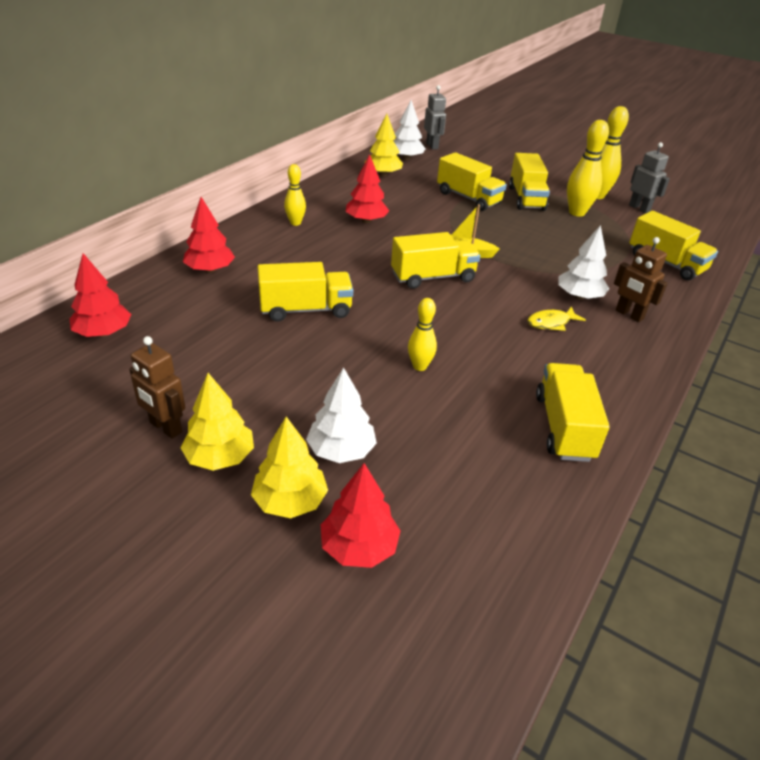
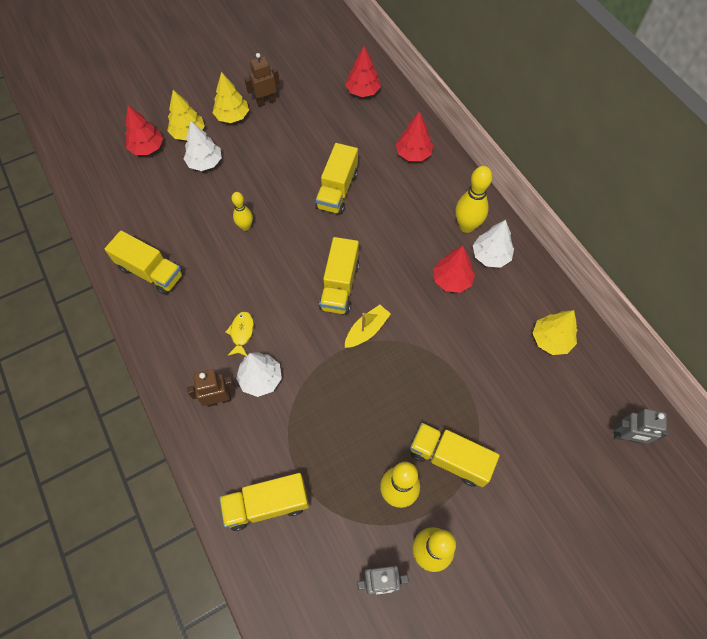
camera: 120 degrees right, 25 degrees up
(295, 223) = (466, 226): yellow bowling pin -> yellow bowling pin, size x1.64
(406, 158) = (591, 385): white tree -> white tree (490, 256)
(468, 198) = (469, 395): yellow truck -> none

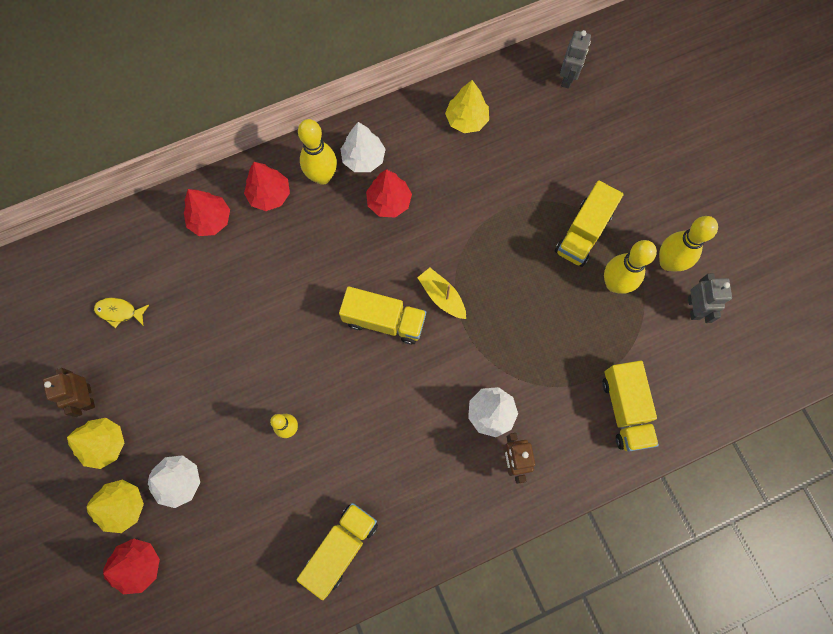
camera: 85 degrees left, 10 degrees up
(242, 333) = (434, 434): yellow fish -> yellow fish (119, 312)
(337, 190) = (251, 313): yellow truck -> none
(363, 91) = (96, 269): red tree -> red tree (269, 195)

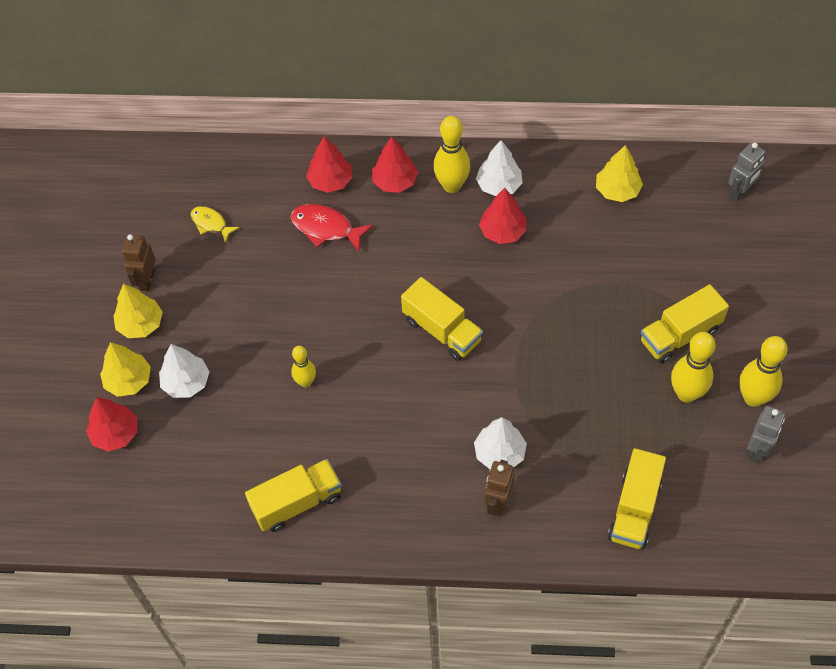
camera: 30 degrees right, 15 degrees down
(230, 268) = (326, 228): none -> red fish
(442, 296) = (508, 333): yellow boat -> none

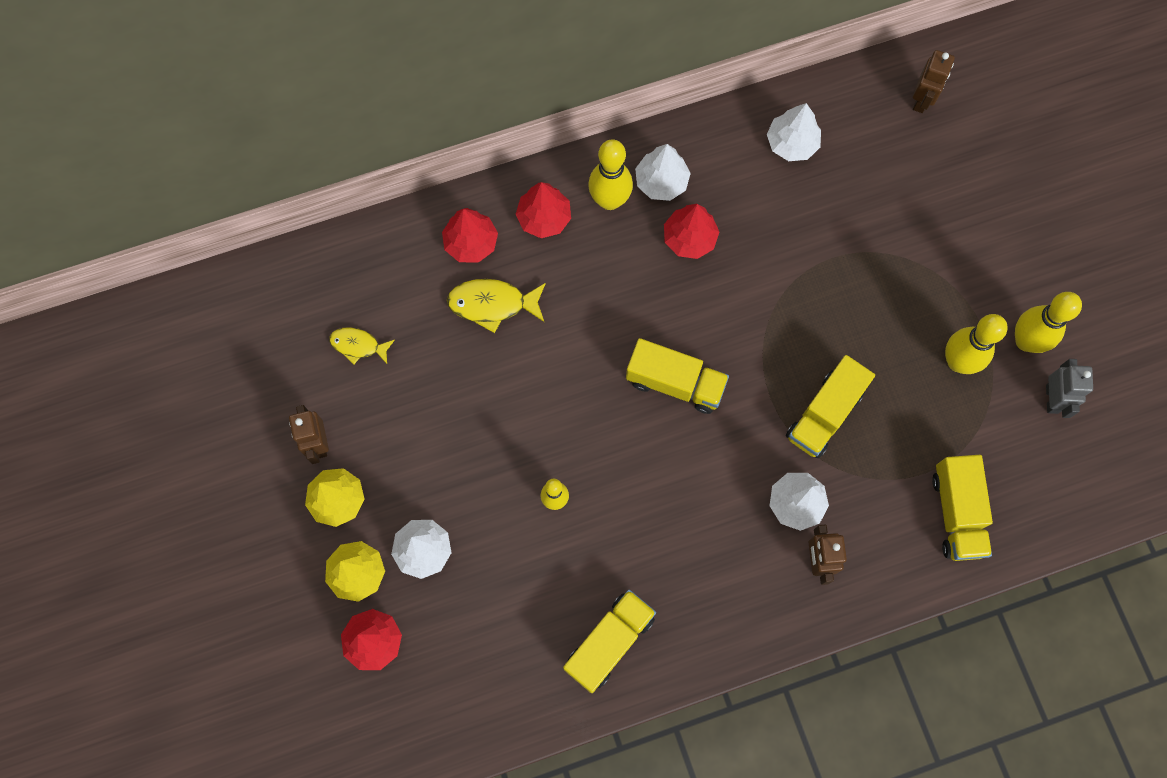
camera: 25 degrees left, 15 degrees up
(326, 228) = (492, 304): red fish -> yellow fish
(617, 190) = (792, 143): yellow tree -> white tree
(679, 335) = (925, 296): yellow truck -> yellow truck (824, 414)
(740, 192) = (922, 100): grey robot -> brown robot

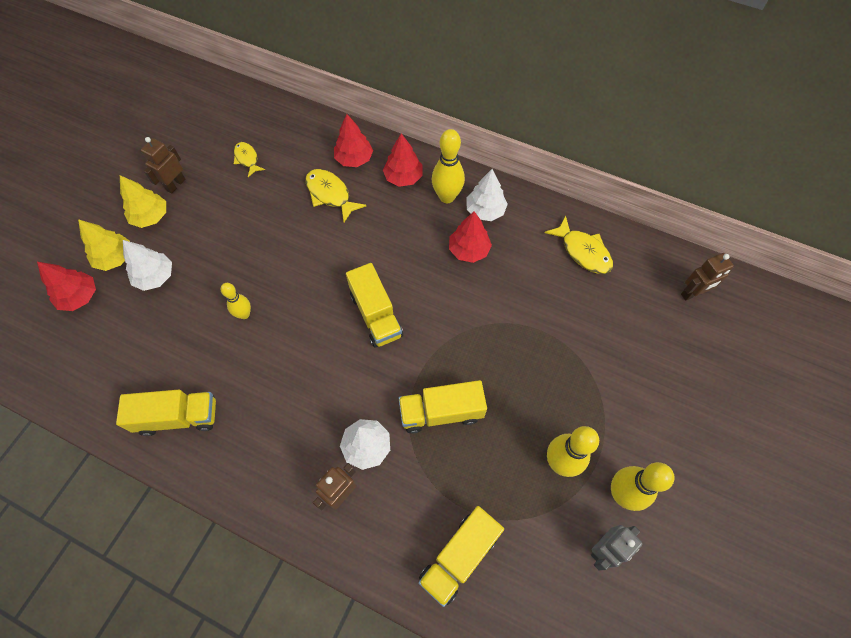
camera: 45 degrees right, 10 degrees down
(792, 143) = (583, 251): white tree -> yellow fish

